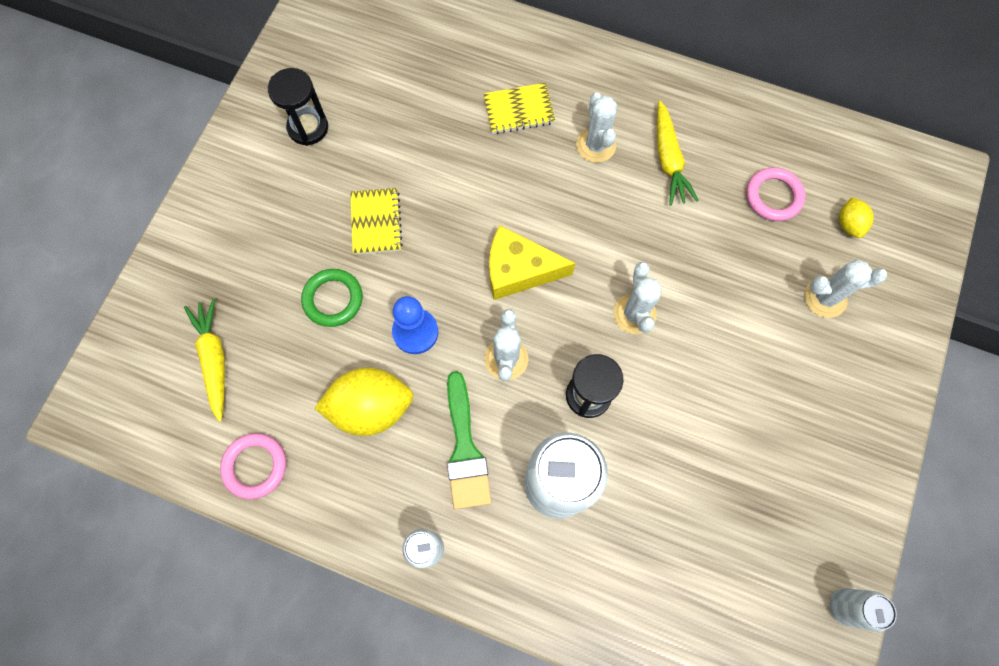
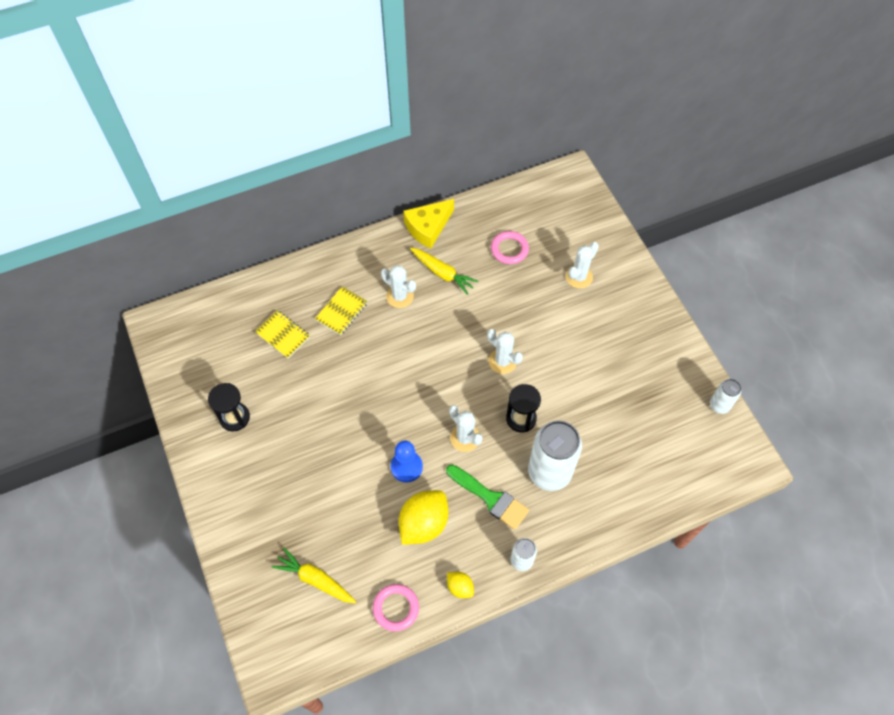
camera: 45 degrees left, 10 degrees down
(333, 299) = (346, 491): green ring -> none
(376, 222) = (327, 432): yellow notebook -> yellow notebook (283, 335)
(519, 270) = (426, 390): yellow cheese -> yellow cheese (428, 227)
(849, 224) = (555, 233): yellow lemon -> yellow lemon (460, 587)

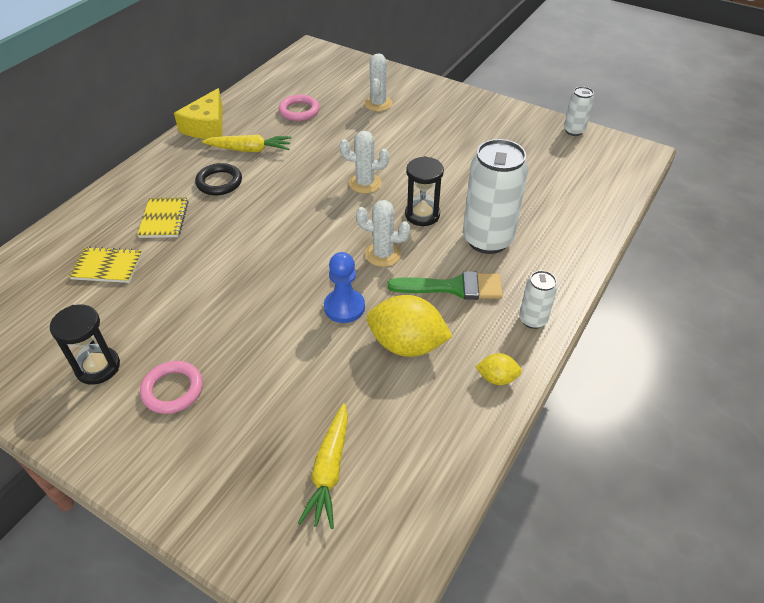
camera: 35 degrees left, 15 degrees down
(315, 579) = (329, 470): yellow carrot -> yellow carrot turned 75 degrees counterclockwise
(396, 608) = (449, 440): pink ring -> pink ring (173, 390)
(399, 296) = (219, 182): white cactus -> black ring
(424, 523) = (407, 344): yellow lemon -> yellow lemon turned 75 degrees counterclockwise

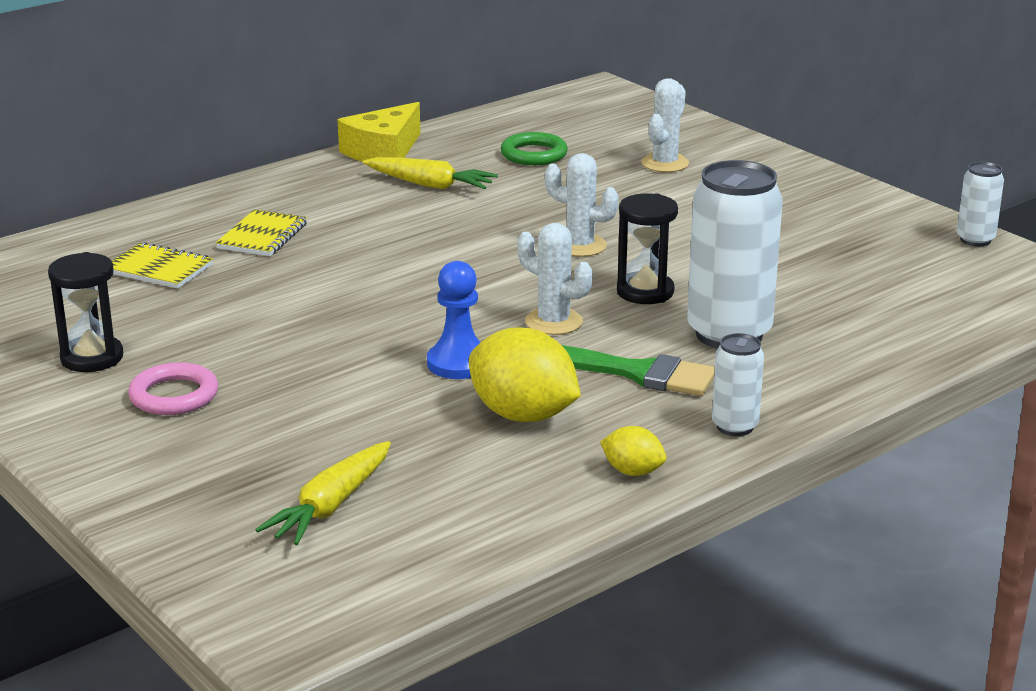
camera: 20 degrees right, 20 degrees down
(219, 182) = (363, 212): black ring -> none
(299, 111) = (534, 154): pink ring -> green ring

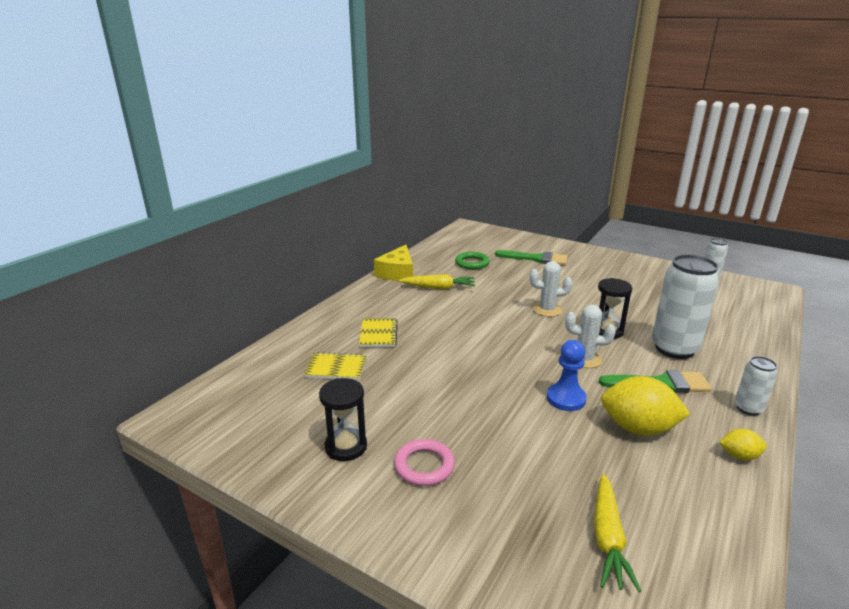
camera: 20 degrees left, 0 degrees up
(665, 163) = (536, 259): white cactus -> green brush

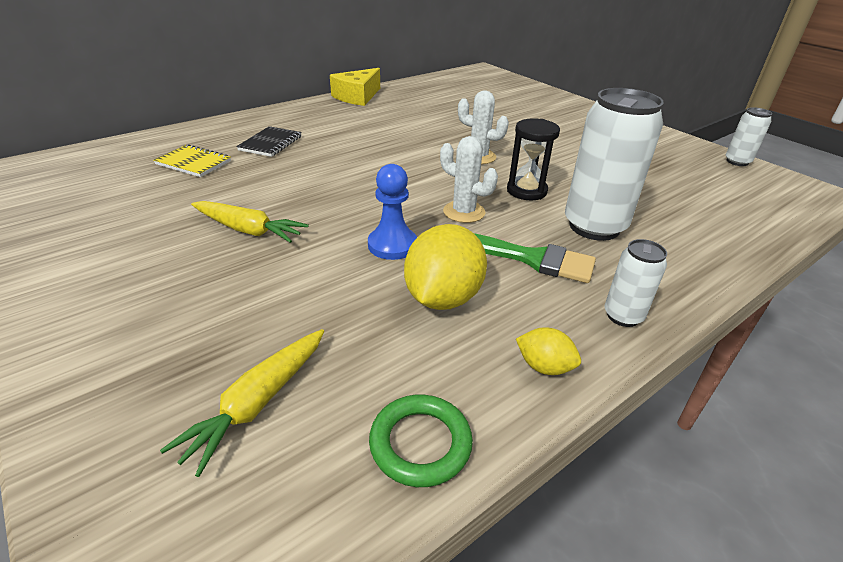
camera: 20 degrees right, 10 degrees up
(346, 447) = (112, 230): black hourglass -> none
(378, 334) = (270, 143): yellow notebook -> black notebook
(424, 466) = (160, 268): pink ring -> none
(438, 288) = (383, 116): yellow carrot -> yellow carrot (248, 230)
(472, 263) = (446, 101): green ring -> green ring (420, 443)
(536, 259) = (525, 109): green brush -> none
(638, 428) = (443, 297): yellow lemon -> yellow lemon turned 75 degrees clockwise

